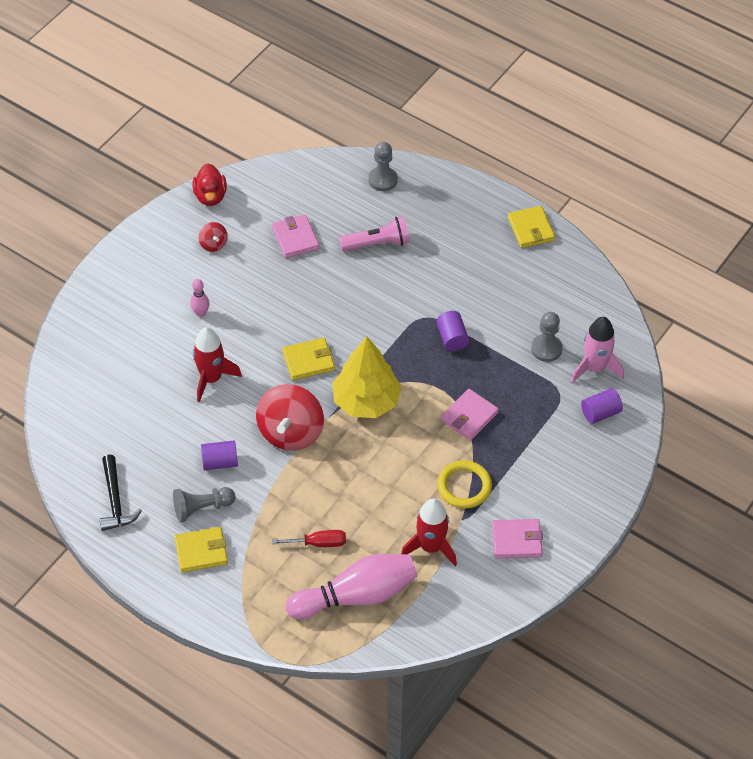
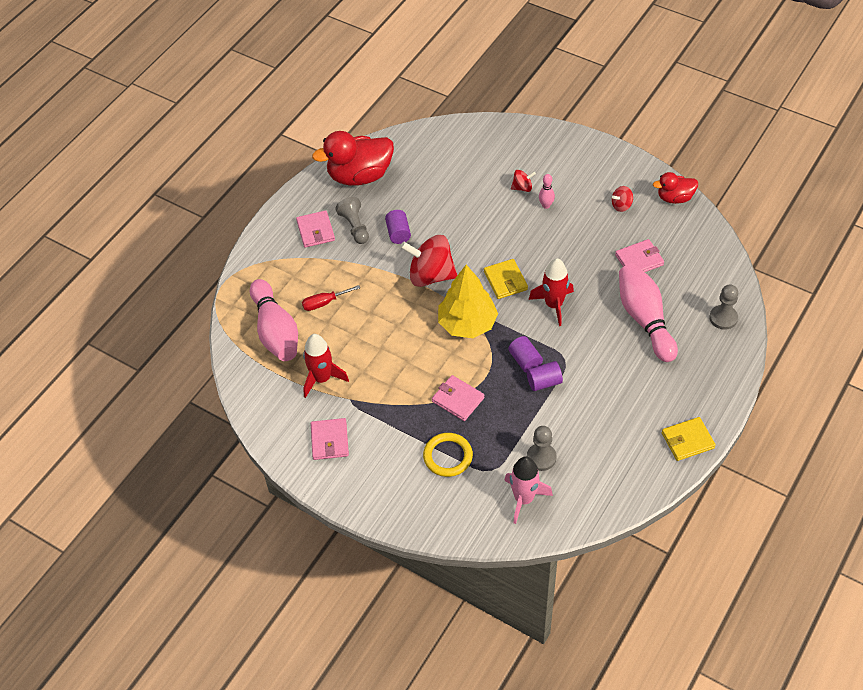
camera: 90 degrees right, 0 degrees up
(115, 500) = (359, 176): black hammer -> red duck
(168, 333) = (522, 187): none -> red spinning top
(201, 551) = (315, 231): yellow wallet -> pink wallet
(211, 378) = (480, 219): red rocket -> red rocket (553, 305)
(319, 543) = (324, 303): red screwdriver -> red screwdriver turned 75 degrees clockwise
(377, 243) = (645, 319): pink flashlight -> pink bowling pin
(464, 486) = (383, 399): yellow ring -> yellow ring (448, 456)
(600, 413) = (471, 504): purple cylinder -> purple cylinder (525, 361)

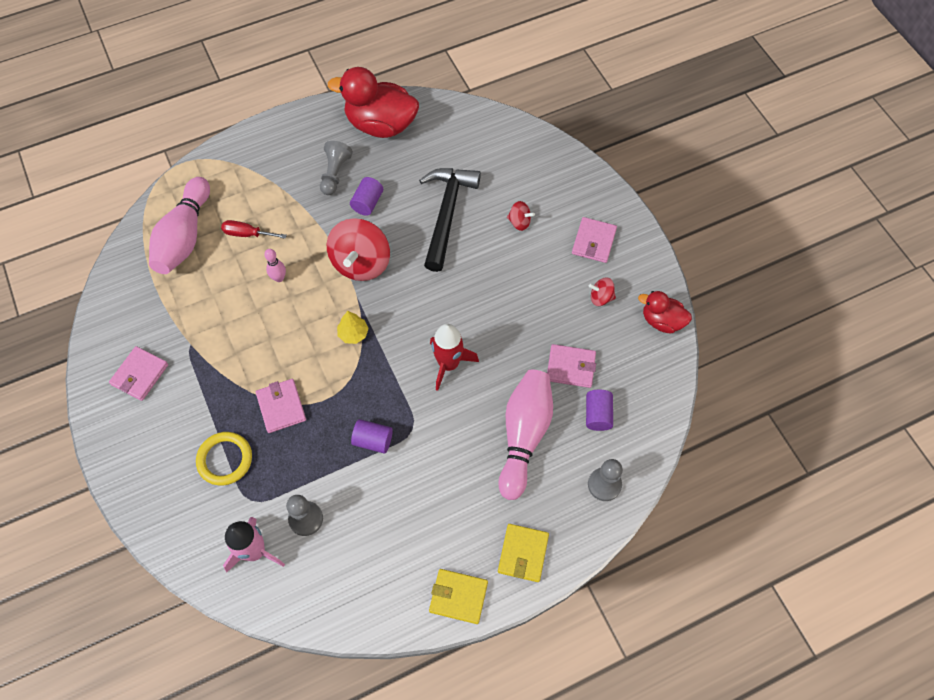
camera: 30 degrees right, 10 degrees up
(315, 231) = (298, 158): pink wallet -> pink wallet (593, 241)
(322, 378) = (184, 308): red rocket -> none
(430, 275) = (361, 263): red spinning top -> red spinning top turned 120 degrees counterclockwise
(464, 210) = (447, 214): none -> black hammer
(467, 324) = (353, 333): yellow tree -> yellow tree, size x0.46
(505, 281) = (424, 310): yellow wallet -> yellow wallet (523, 553)
(525, 361) = (374, 406): purple cylinder -> purple cylinder (597, 415)
(546, 205) = (527, 254): pink bowling pin -> pink bowling pin (279, 278)

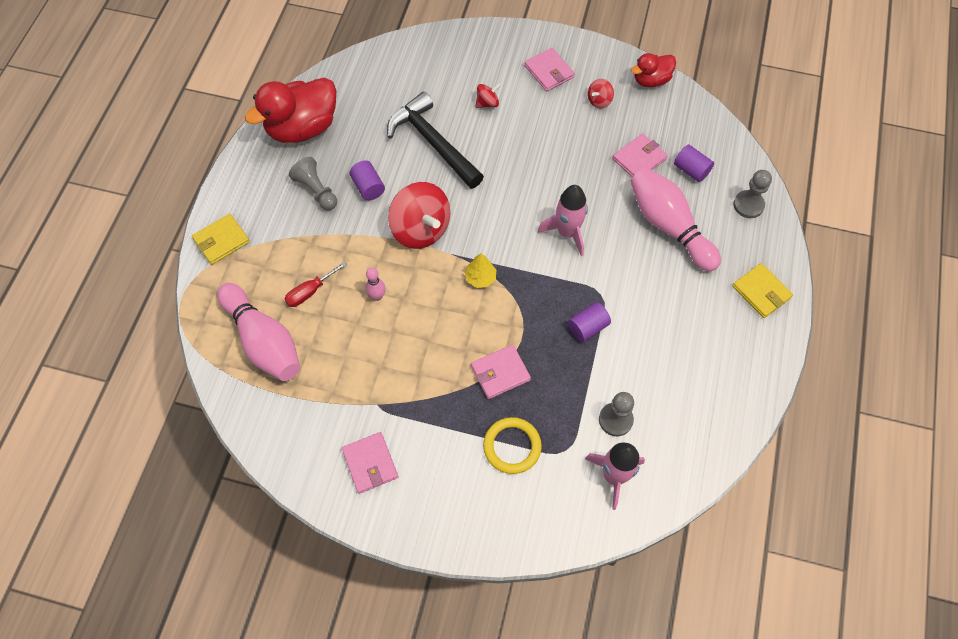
camera: 50 degrees left, 0 degrees up
(281, 407) = (500, 373): pink wallet -> pink wallet turned 45 degrees counterclockwise
(448, 364) = (567, 232): red rocket -> pink rocket
(458, 597) = (762, 357): yellow wallet -> yellow wallet (221, 241)

